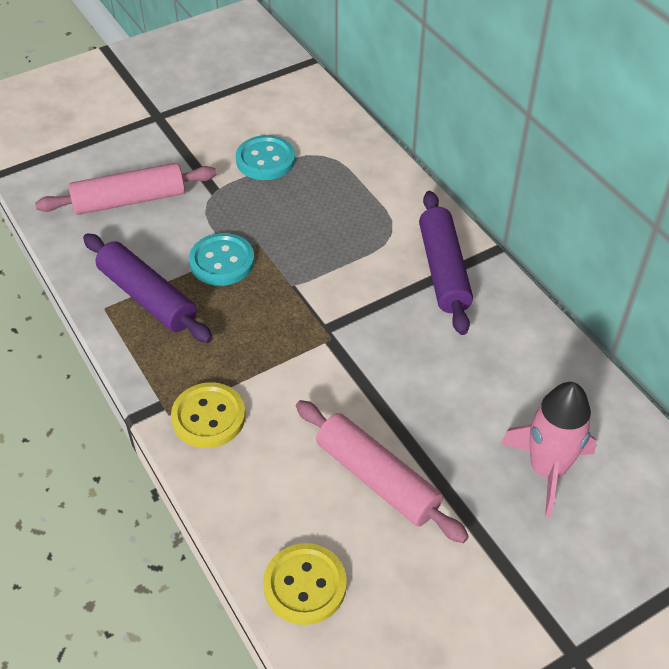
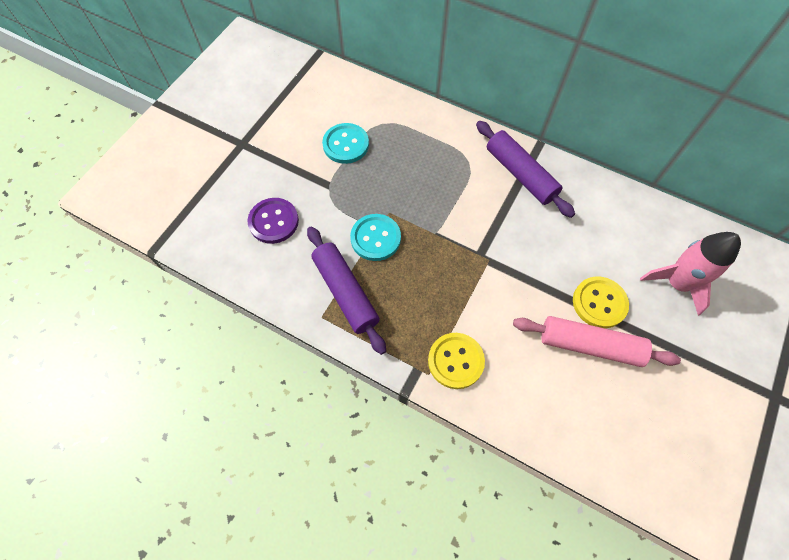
camera: 30 degrees left, 15 degrees up
(129, 200) = (273, 221): pink rolling pin -> purple button
(147, 297) = (345, 292): purple rolling pin -> purple rolling pin turned 45 degrees clockwise
(305, 585) = (603, 445): yellow button -> yellow button (599, 303)

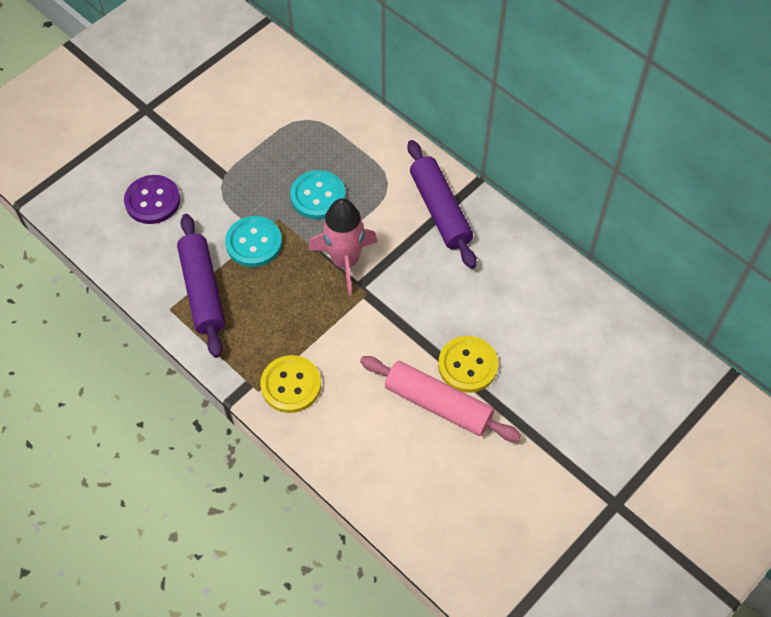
camera: 15 degrees right, 5 degrees down
(346, 144) = (258, 134): turquoise button -> turquoise button (318, 196)
(677, 283) = (563, 365): pink rocket -> pink rocket (345, 261)

